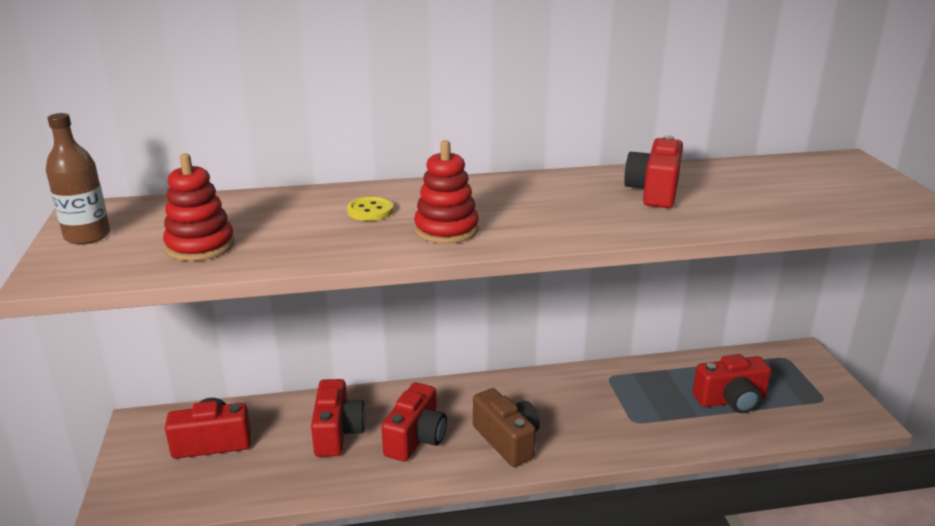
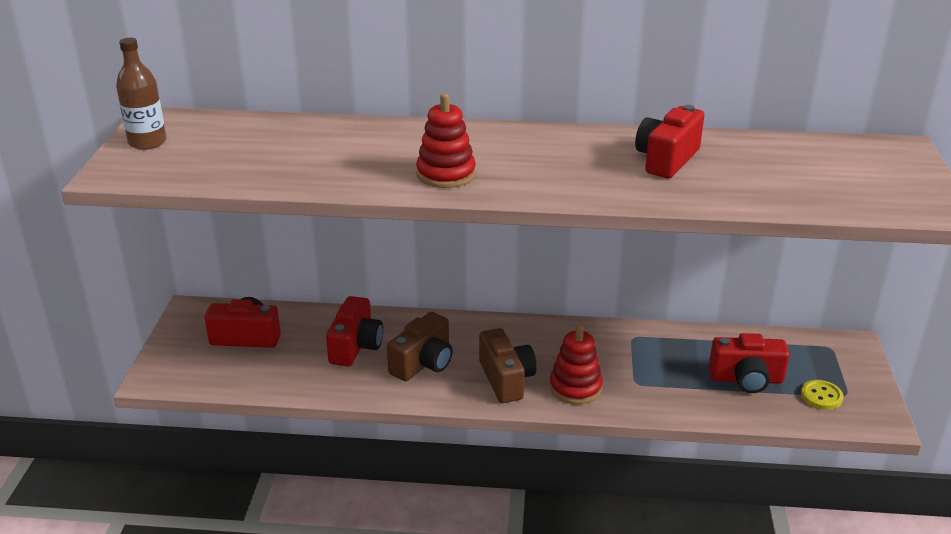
camera: 15 degrees right, 5 degrees up
(200, 246) = (232, 163): red stacking toy -> red stacking toy (575, 387)
(370, 211) = (389, 147): yellow button -> yellow button (821, 396)
(416, 438) = (423, 363): red camera -> brown camera

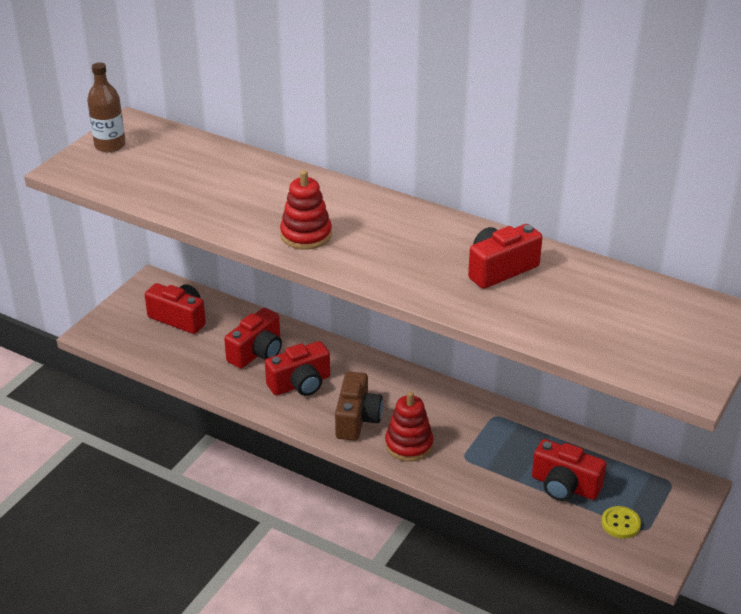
camera: 25 degrees right, 5 degrees up
(423, 363) = (300, 384): brown camera -> red camera

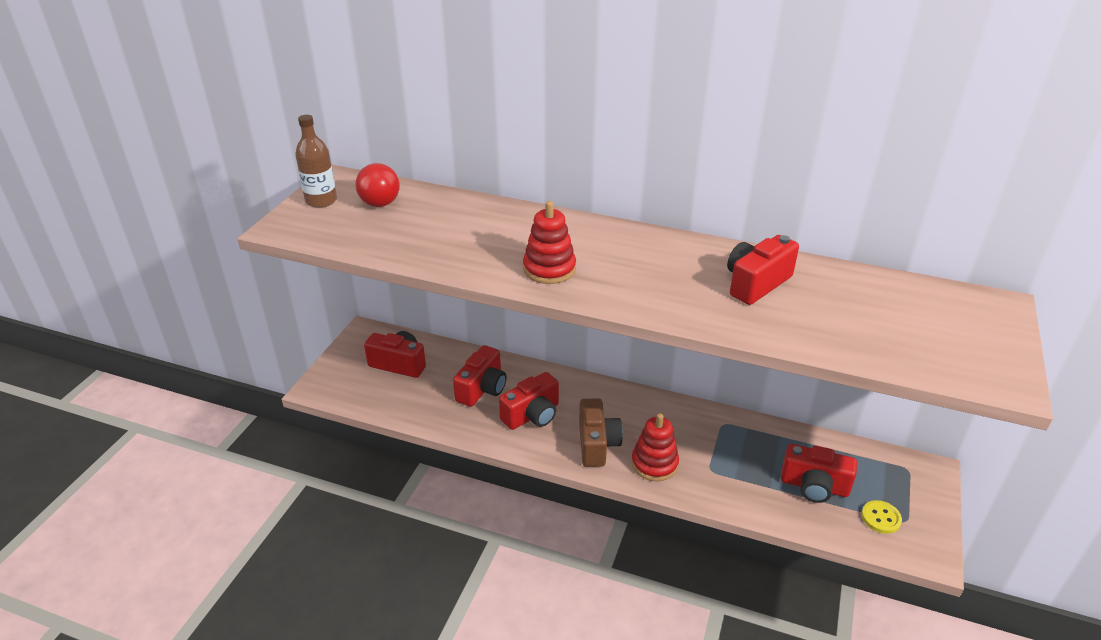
camera: 10 degrees left, 0 degrees up
(165, 153) = (380, 204): none -> red ball

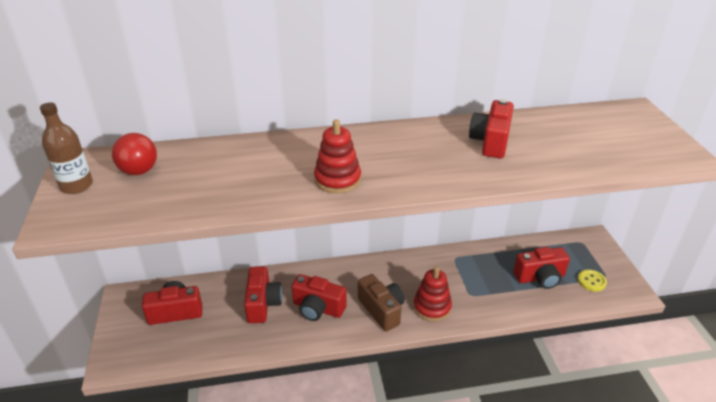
camera: 30 degrees left, 0 degrees up
(532, 415) = (318, 308): red camera -> red camera turned 90 degrees clockwise

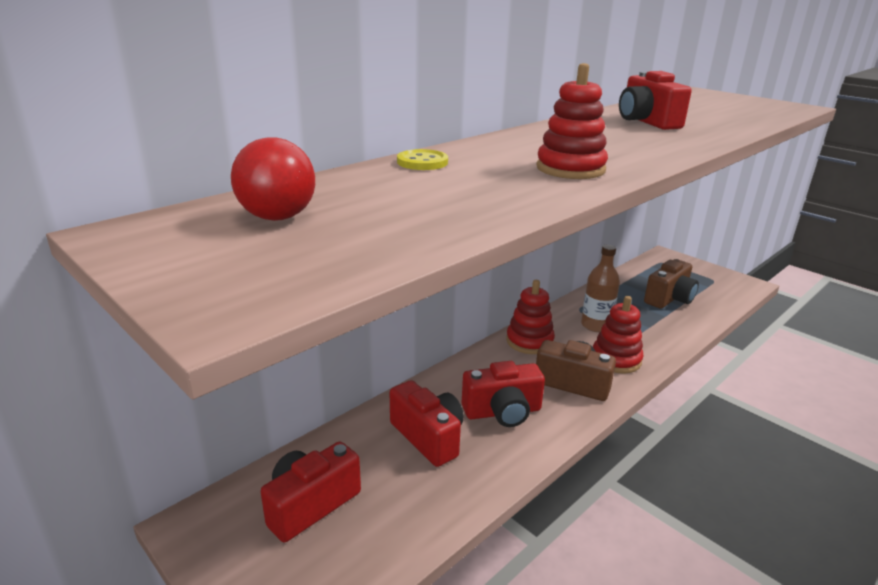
camera: 35 degrees left, 10 degrees down
(76, 185) = (184, 256): brown bottle -> brown bottle (596, 325)
(390, 268) = (529, 341): none -> red stacking toy
(540, 277) = (669, 298): red camera -> brown camera
(591, 281) = (709, 287): yellow button -> yellow button (422, 162)

